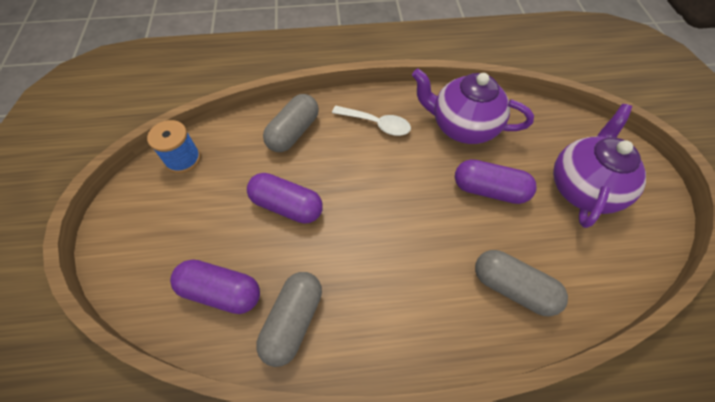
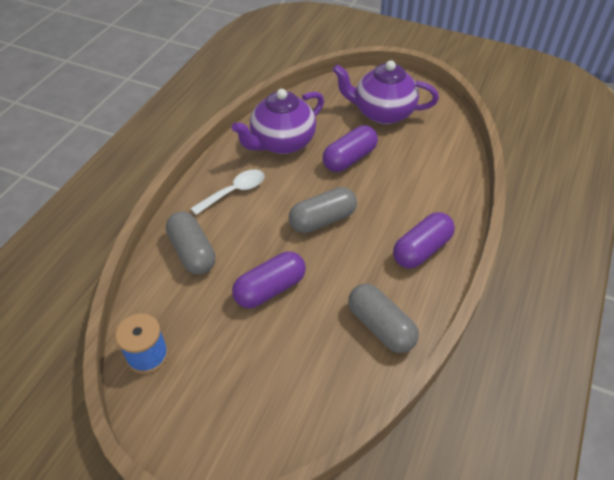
camera: 60 degrees left, 10 degrees down
(221, 292) = (322, 370): purple capsule -> purple capsule (421, 250)
(512, 288) = (431, 188): grey capsule -> grey capsule (322, 220)
(583, 187) = (382, 113): purple teapot -> purple teapot turned 45 degrees counterclockwise

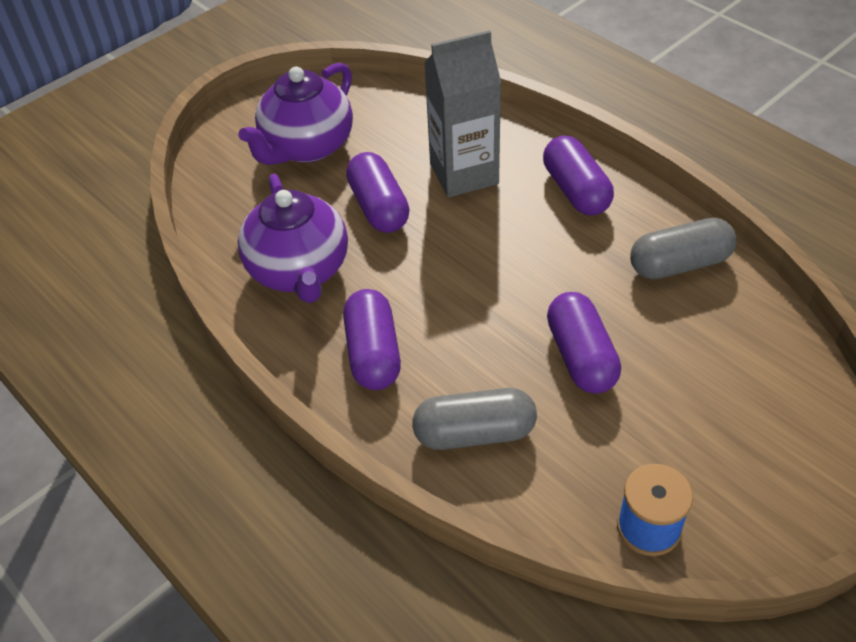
camera: 65 degrees left, 0 degrees up
(234, 192) = (373, 353): white spoon -> purple capsule
(322, 220) = (481, 268): grey capsule -> none
(402, 188) = (464, 174): none -> grey carton

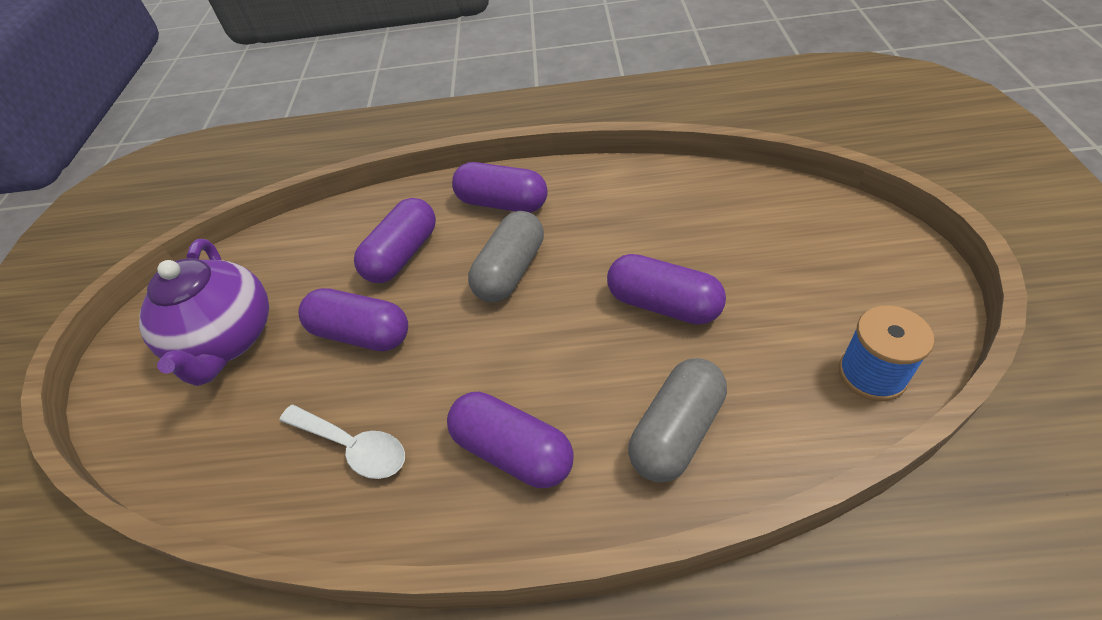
camera: 45 degrees left, 0 degrees up
(300, 271) = (353, 446): purple teapot -> white spoon
(464, 174) = (402, 255): grey carton -> purple capsule
(679, 264) = (633, 194): grey capsule -> grey capsule (510, 271)

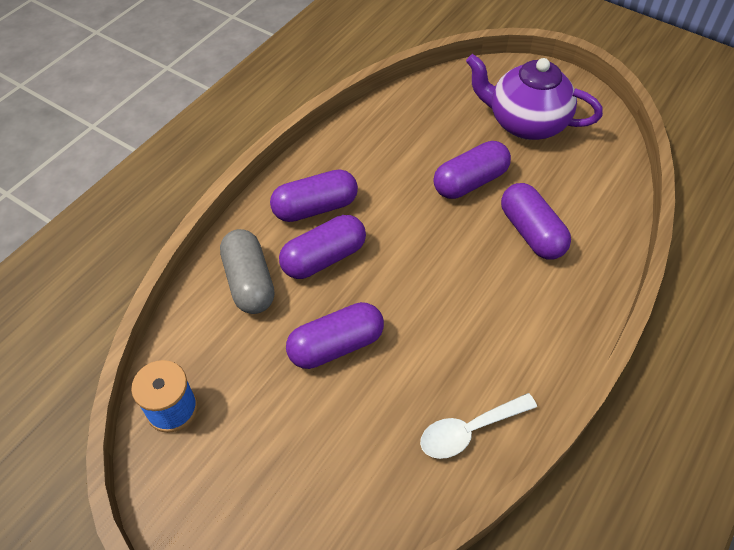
camera: 120 degrees right, 5 degrees up
(353, 446) = (387, 149): white spoon -> white spoon (469, 431)
(502, 203) = (540, 322): purple capsule -> purple capsule (324, 258)
(510, 271) = (454, 282): grey capsule -> none

